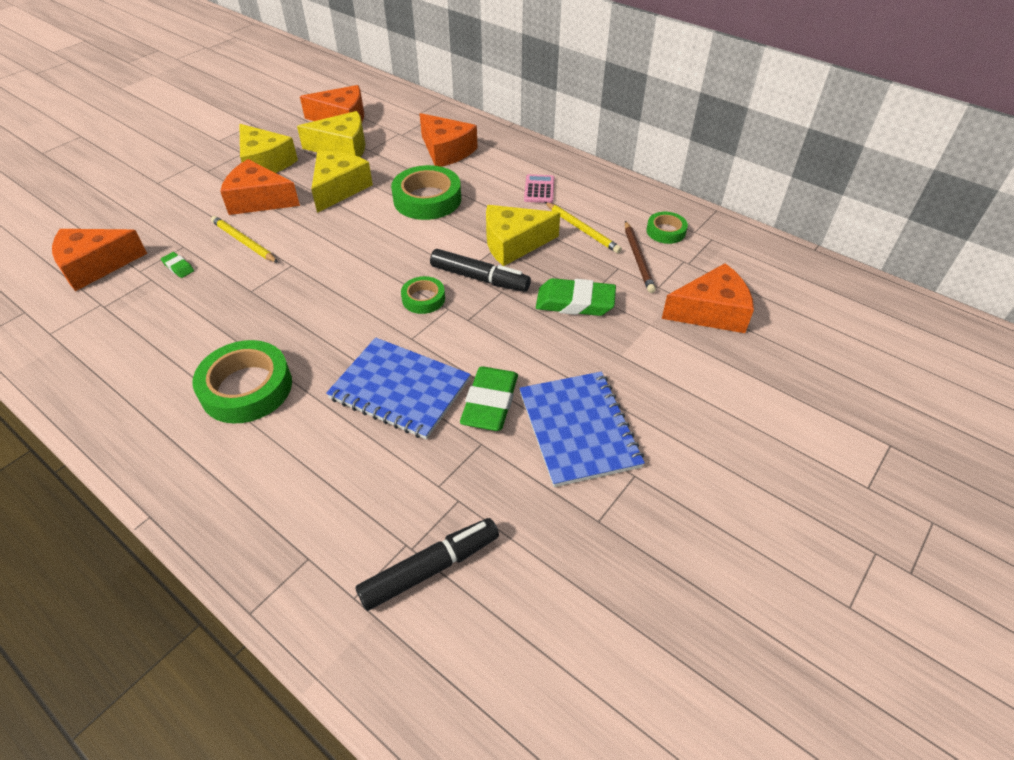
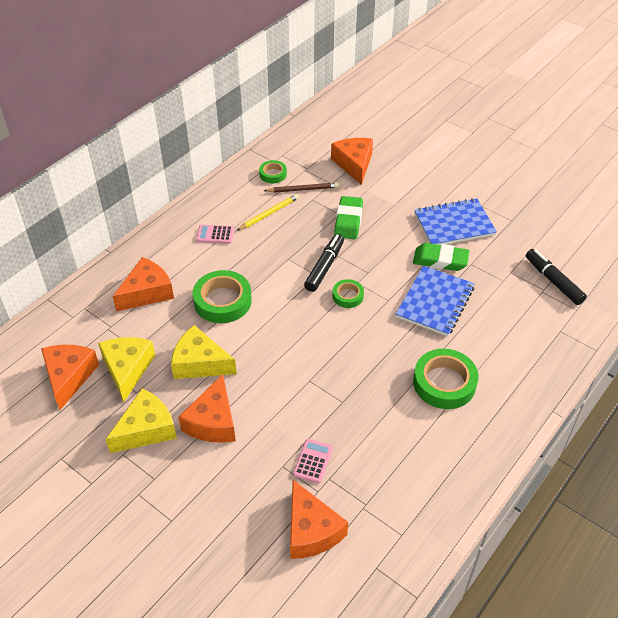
camera: 90 degrees left, 0 degrees up
(178, 267) = (313, 461): green eraser -> pink calculator
(244, 242) = (277, 419): yellow pencil -> none
(513, 243) = (284, 249): yellow cheese -> none

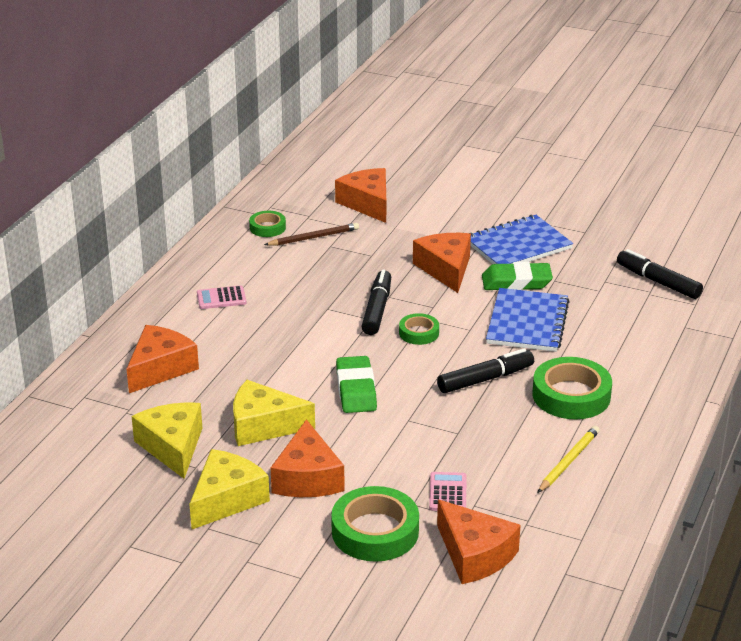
camera: 15 degrees left, 15 degrees down
(69, 377) = (99, 466): orange cheese -> orange cheese (446, 269)
(222, 301) = (263, 362): green tape -> green tape (375, 531)
(269, 214) = (281, 268): yellow pencil -> yellow pencil (568, 461)
(348, 221) = (386, 260): green eraser -> green eraser (356, 390)
(382, 352) = (485, 379): none -> black marker

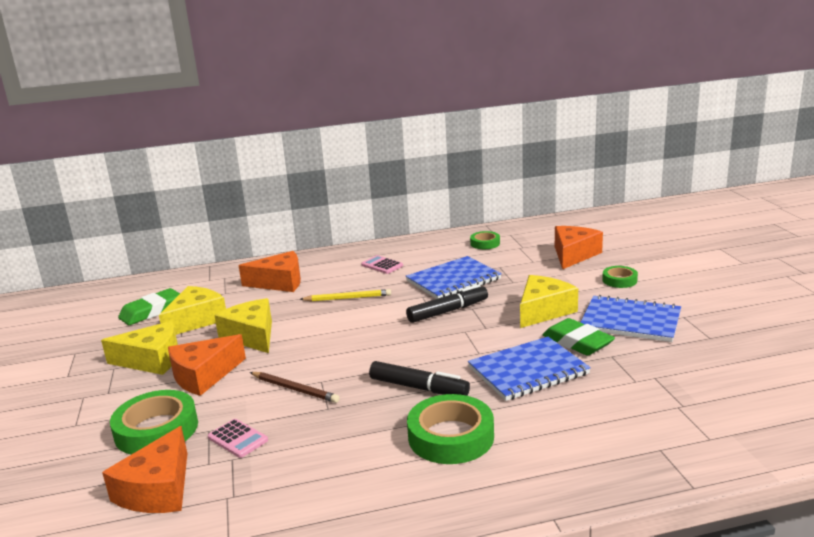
camera: 55 degrees right, 10 degrees down
(313, 237) = (499, 258): brown pencil -> brown pencil (294, 389)
(320, 279) = (453, 280): none -> blue notebook
(356, 390) = (335, 346): green eraser -> green eraser (151, 311)
(419, 333) = (442, 337): green tape -> green tape (619, 280)
(446, 269) = (543, 311): orange cheese -> yellow cheese
(447, 492) = (238, 439): pink calculator -> pink calculator turned 75 degrees clockwise
(568, 461) = (346, 479): yellow pencil -> yellow pencil (347, 298)
(658, 282) = (705, 402): black marker -> none

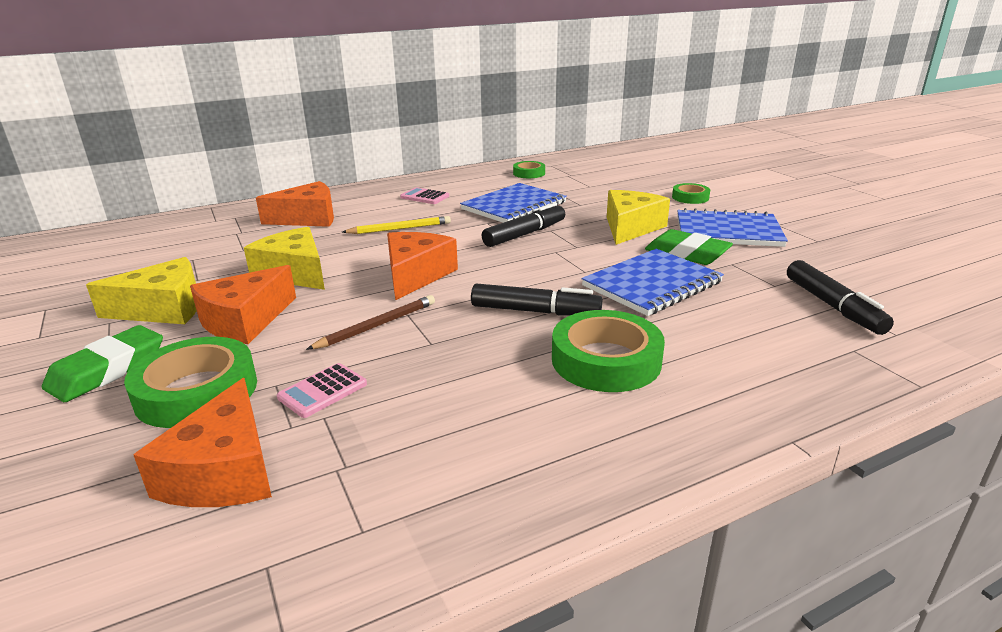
camera: 15 degrees left, 5 degrees up
(151, 311) = (147, 256): green eraser -> green eraser (107, 370)
(196, 320) = (213, 261): yellow cheese -> none
(238, 439) = (322, 391): pink calculator -> pink calculator turned 105 degrees clockwise
(294, 389) = (377, 326): brown pencil -> brown pencil turned 60 degrees counterclockwise
(573, 255) = (628, 179): orange cheese -> orange cheese (416, 275)
(672, 407) = (833, 306): none -> black marker

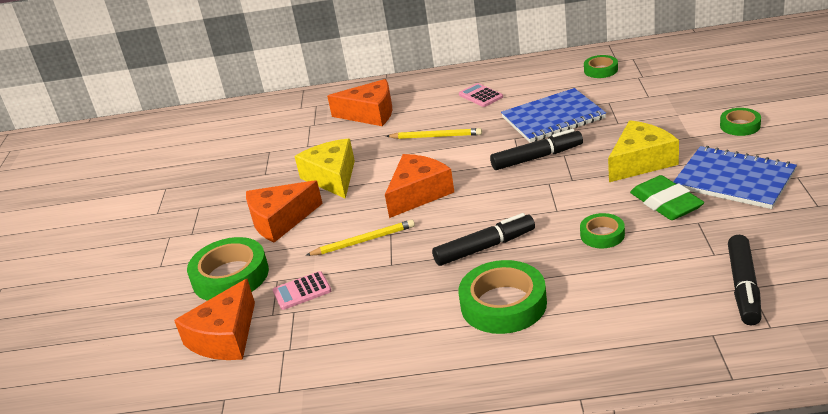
camera: 30 degrees right, 5 degrees up
(107, 370) = (187, 249): green eraser -> none
(164, 309) = (234, 200): yellow cheese -> none
(377, 326) = (363, 241): brown pencil -> yellow pencil
(535, 311) = (485, 247): black marker -> black marker turned 60 degrees counterclockwise
(652, 284) = (602, 235): blue notebook -> green tape

